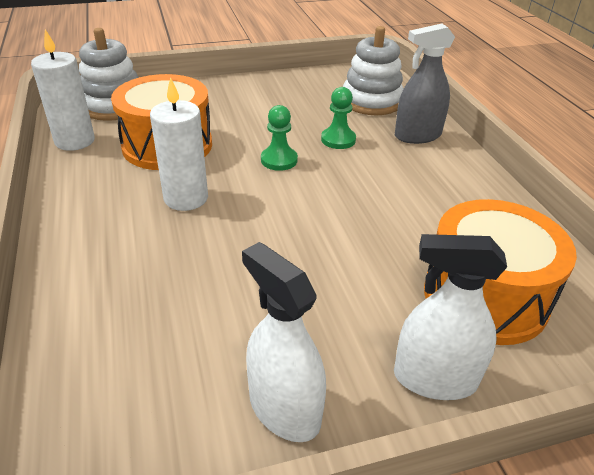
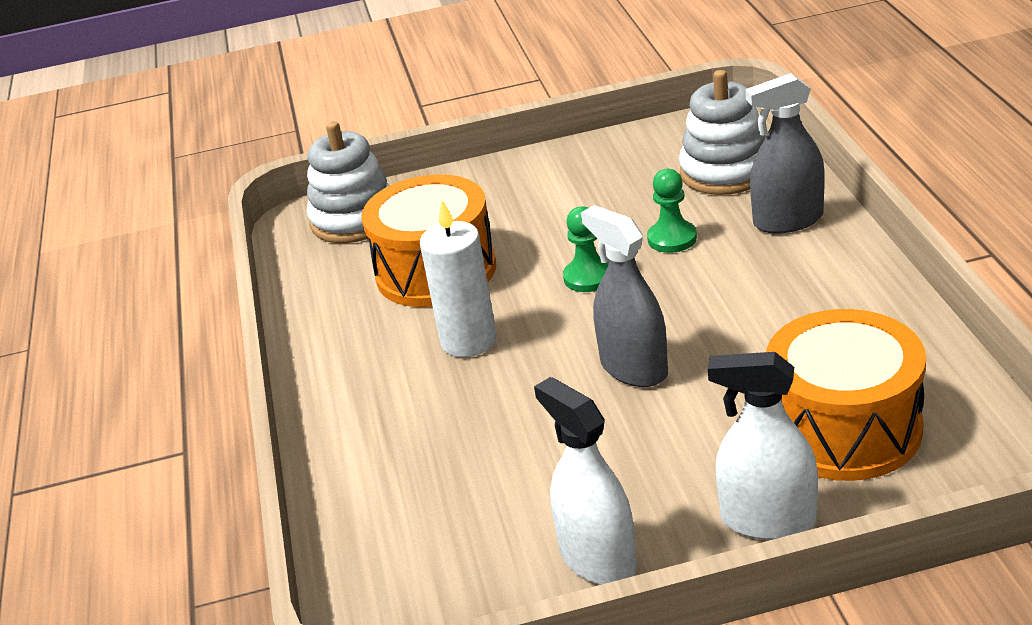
camera: 10 degrees right, 5 degrees down
(75, 141) = (312, 277): white candle -> none
(313, 231) = (633, 368): none -> grey spray bottle

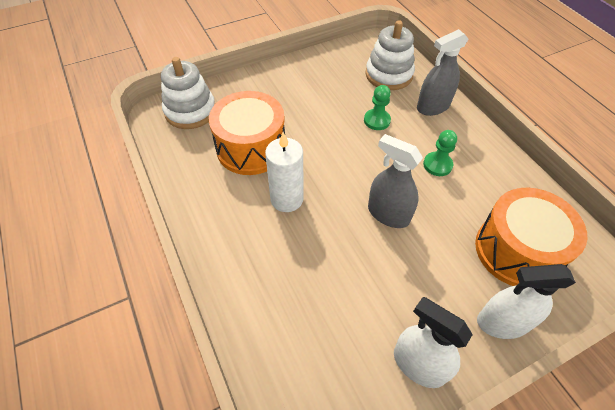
camera: 20 degrees left, 20 degrees up
(588, 277) = (340, 149): green pawn -> green pawn (437, 165)

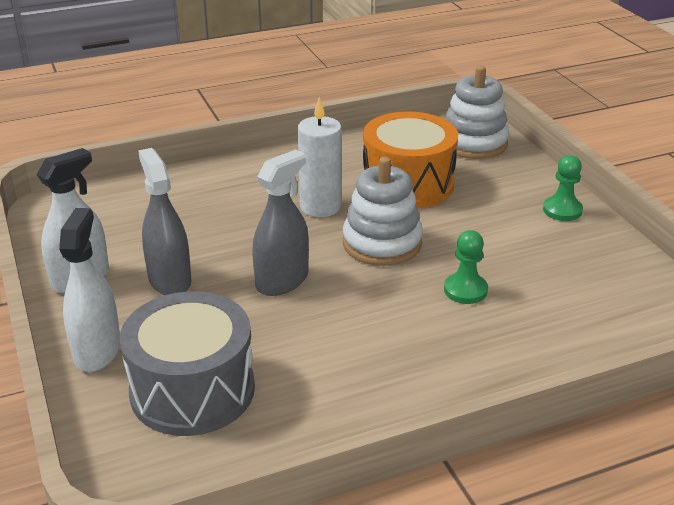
camera: 95 degrees right, 20 degrees down
(388, 75) = (587, 316): white stacking toy -> white stacking toy (382, 243)
(433, 107) = (505, 357): grey spray bottle -> grey spray bottle (169, 280)
(437, 165) = (366, 339): green pawn -> green pawn (562, 210)
(517, 250) = (192, 390): orange drum -> grey drum

